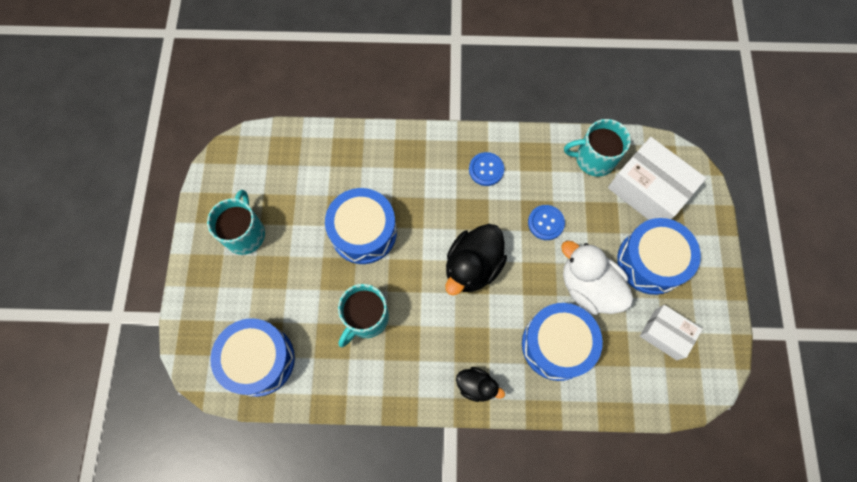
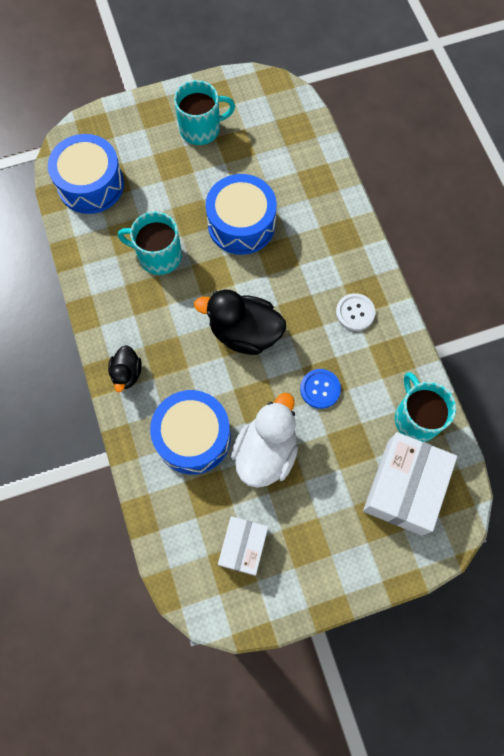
camera: 70 degrees right, 0 degrees up
(486, 169) = (355, 312): blue button -> white button
(651, 261) = (320, 511): blue drum -> none

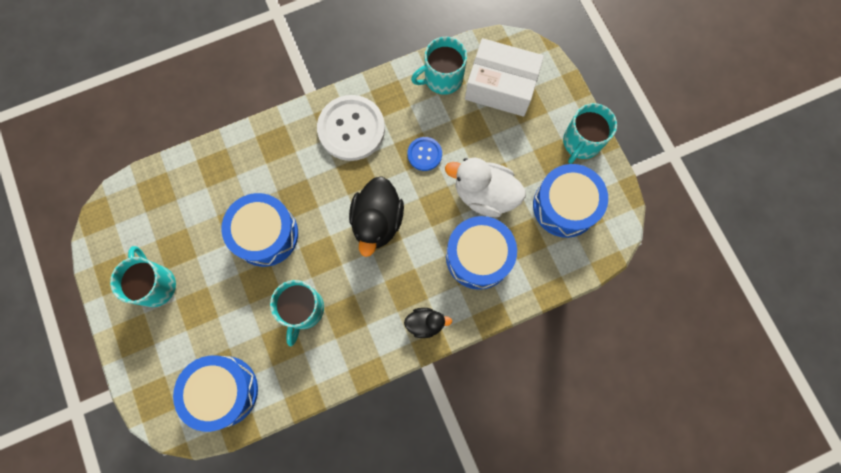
camera: 95 degrees left, 5 degrees up
(243, 547) = (565, 206): white box -> blue drum
(325, 580) = (581, 142): none -> turquoise mug
(355, 312) = (351, 129): white button -> white button, size x1.95

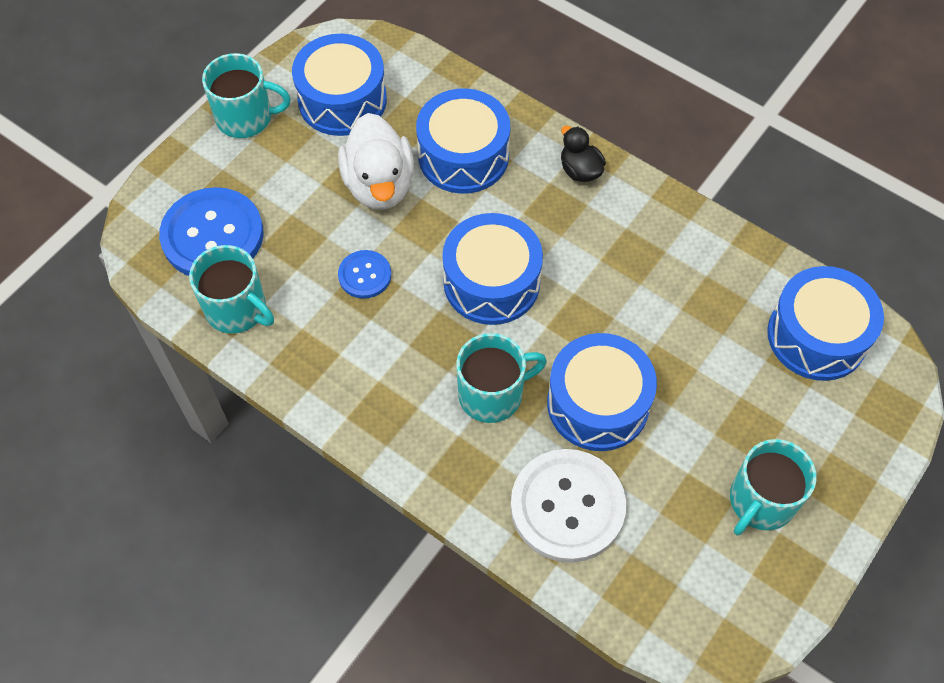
camera: 120 degrees left, 15 degrees down
(303, 310) = (659, 304): turquoise mug -> turquoise mug (492, 394)
(351, 129) = (381, 382): white button -> white button (567, 507)
(377, 221) = (491, 282): black duck -> blue drum
(500, 86) = (212, 235): white box -> blue button

